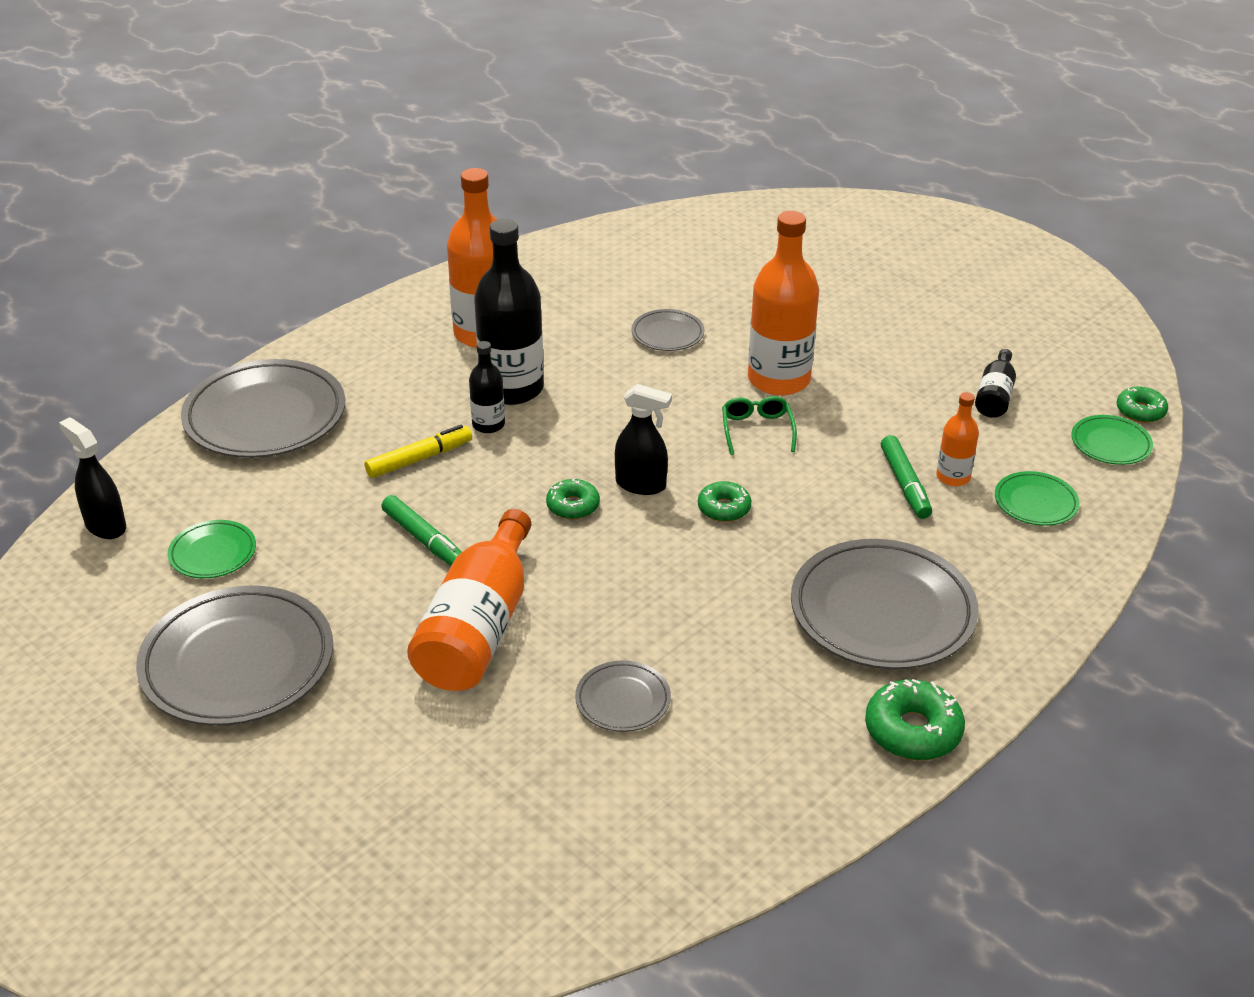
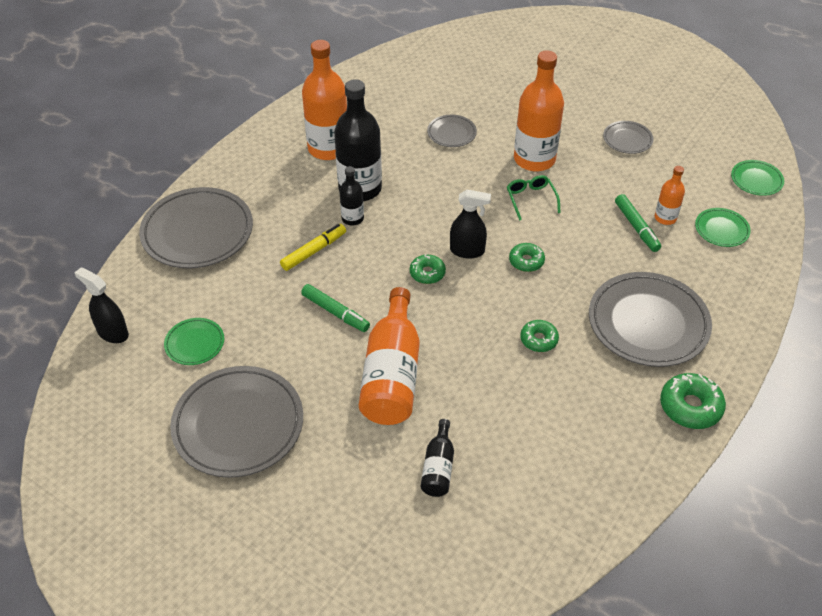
camera: 10 degrees left, 10 degrees up
(623, 700) = (502, 413): grey plate -> grey plate (627, 139)
(995, 396) = (675, 154): black bottle -> black bottle (438, 468)
(1140, 411) = (768, 153): green donut -> green donut (538, 340)

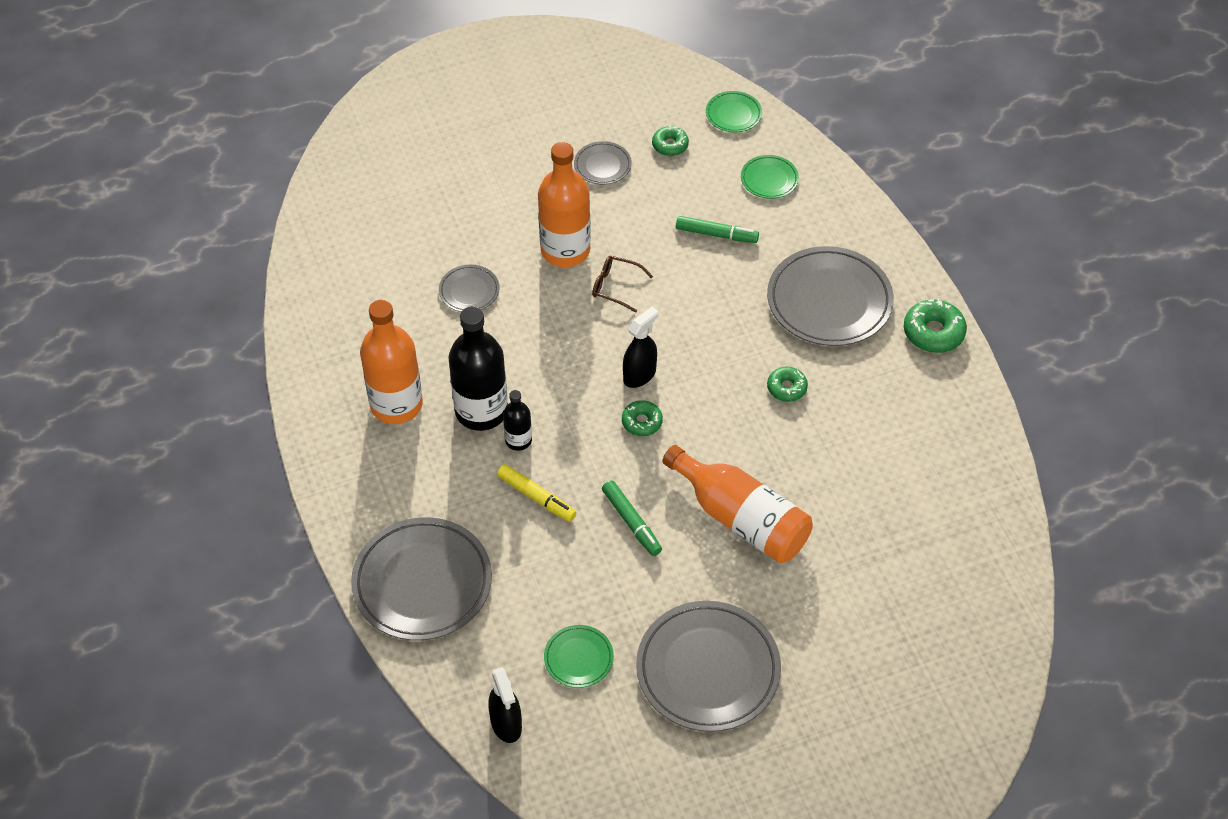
camera: 55 degrees left, 5 degrees up
(112, 333) = (506, 724): black spray bottle -> black spray bottle turned 90 degrees counterclockwise
(313, 251) = (536, 497): yellow marker -> yellow marker turned 135 degrees clockwise
(335, 312) = (631, 522): green marker -> green marker turned 75 degrees clockwise
(438, 468) = (866, 542): black bottle -> none
(526, 261) = (689, 339): green donut -> green donut (670, 145)
(531, 199) = (615, 286): green glasses -> brown glasses
(665, 218) = (723, 207): orange bottle -> none

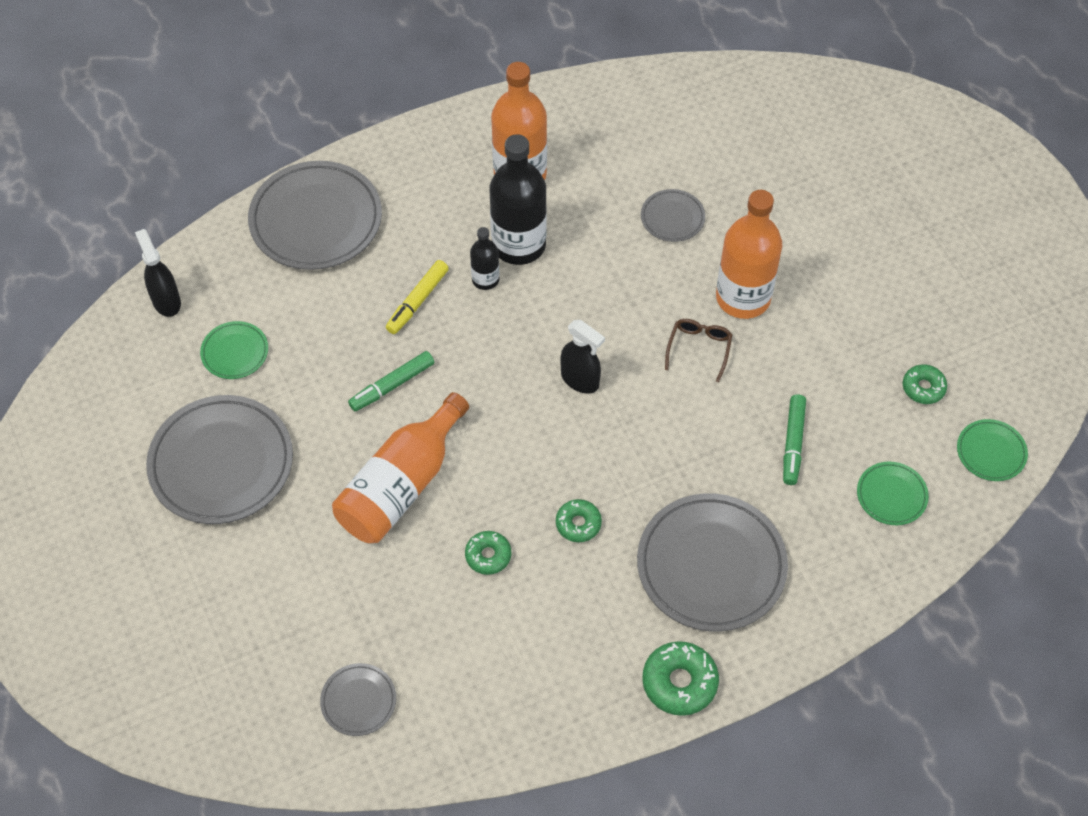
camera: 85 degrees right, 5 degrees up
(506, 724) = (166, 301): black spray bottle -> black spray bottle turned 90 degrees clockwise
(602, 165) = (876, 323): grey plate -> grey plate (358, 701)
(642, 422) = (518, 386): green donut -> green donut (488, 555)

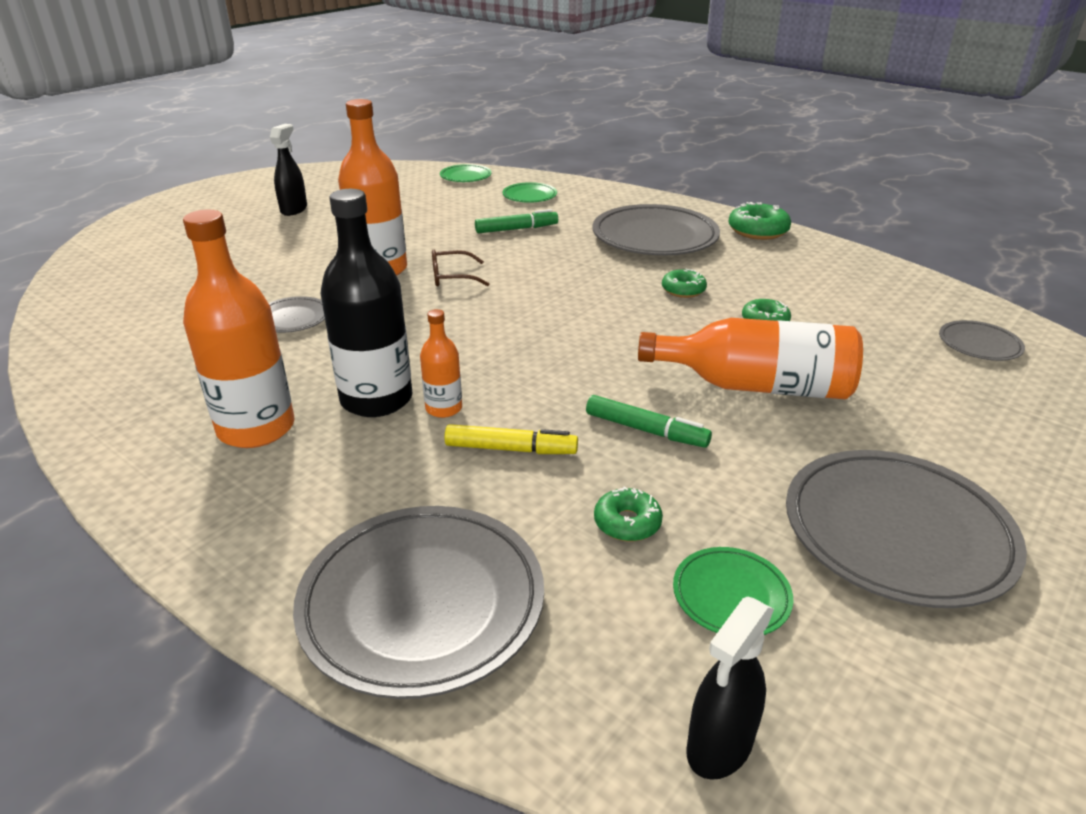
camera: 115 degrees left, 25 degrees down
(485, 279) = (444, 408): black bottle -> orange bottle
(580, 380) = (534, 322): black spray bottle -> black spray bottle (294, 209)
(923, 388) = (427, 199): green donut -> green donut (627, 523)

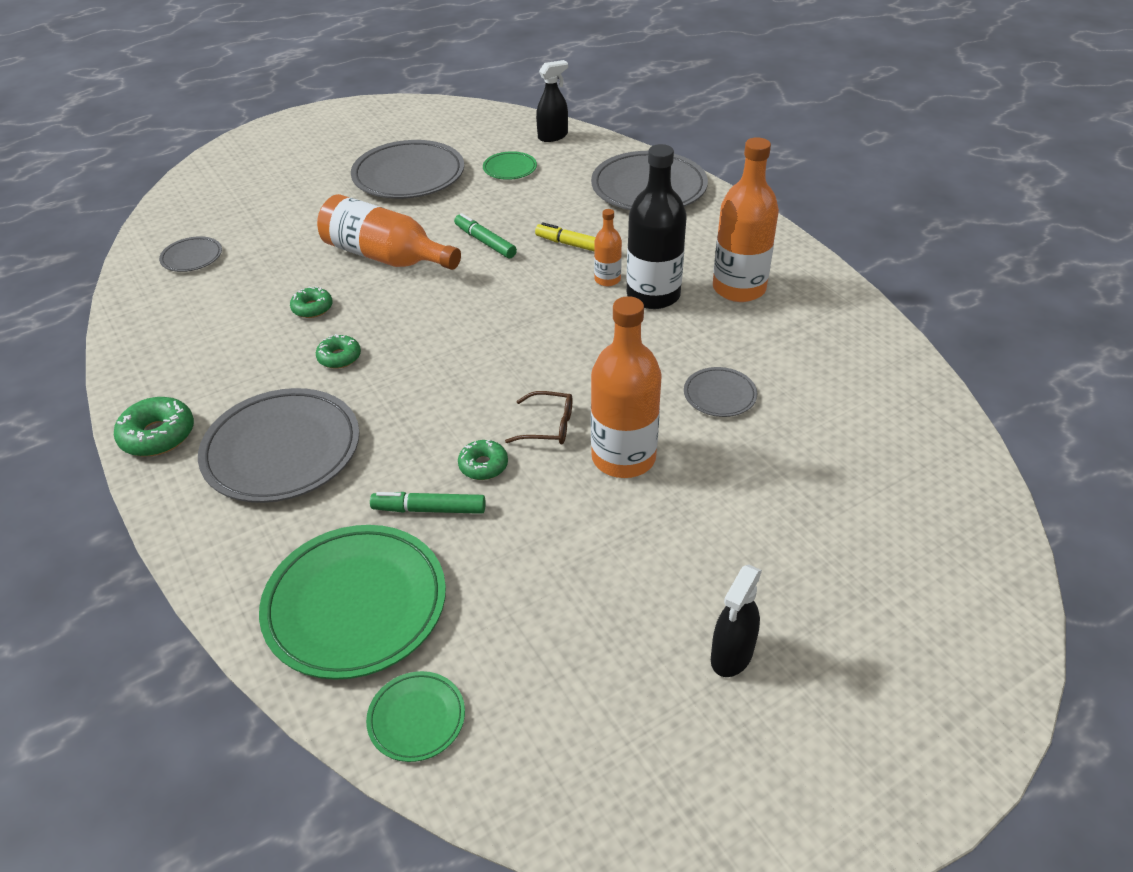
camera: 160 degrees left, 10 degrees up
(529, 196) = (355, 605): green plate -> green plate, size x2.06
(627, 523) = (534, 200): green donut -> green donut (483, 465)

